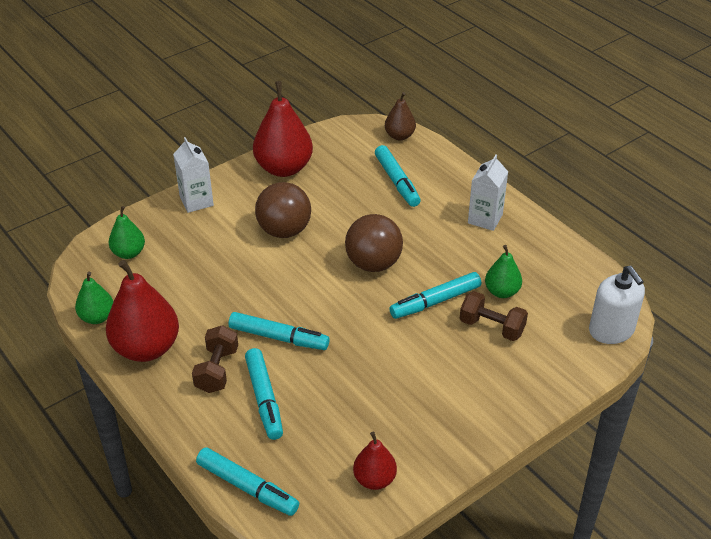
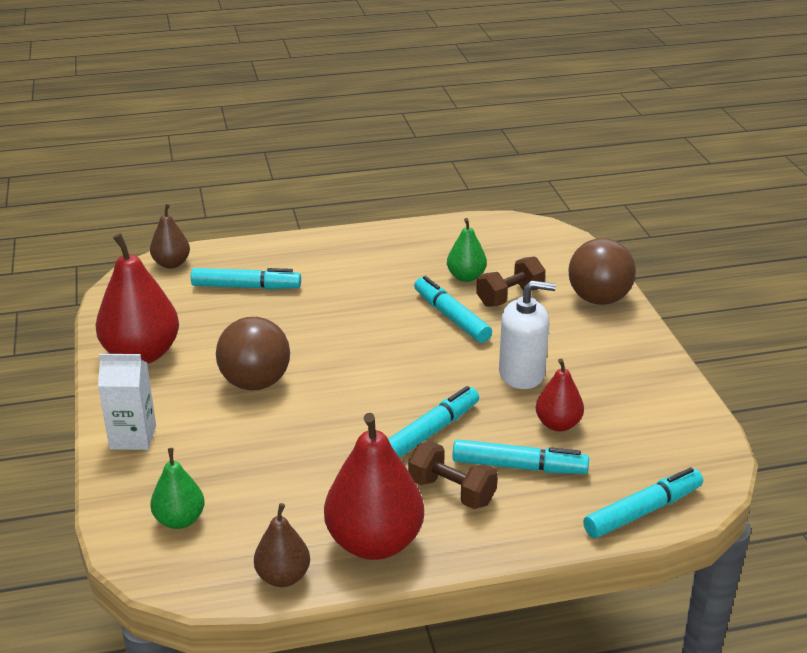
camera: 65 degrees left, 10 degrees down
(97, 317) = (283, 577): green pear -> brown pear
(373, 264) = (364, 338): brown ball -> brown ball (598, 299)
(374, 479) = (670, 422): red pear -> red pear (558, 424)
(435, 302) = (451, 317): turquoise marker -> turquoise marker turned 150 degrees clockwise
(485, 219) = (355, 254): white carton -> none
(611, 330) = (556, 240): white soap dispenser -> white soap dispenser (521, 374)

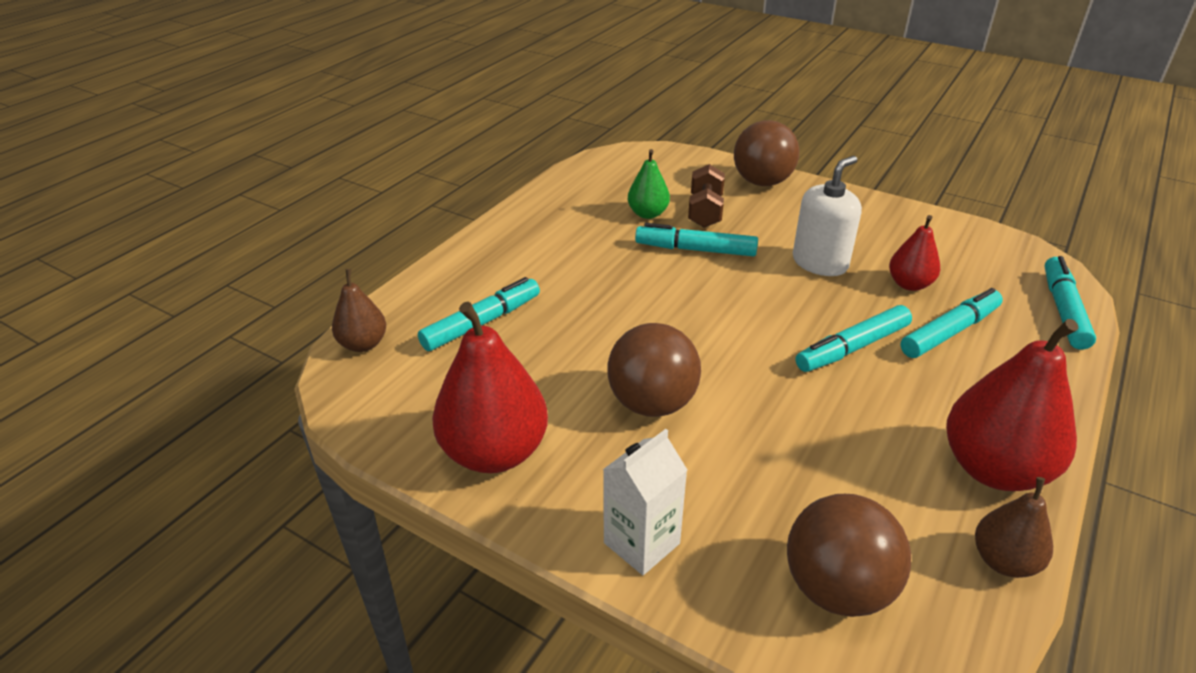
camera: 45 degrees left, 5 degrees up
(180, 520) = (837, 588): green pear -> brown ball
(430, 432) = (852, 348): turquoise marker -> turquoise marker turned 120 degrees counterclockwise
(451, 492) = (953, 384): brown dumbbell -> none

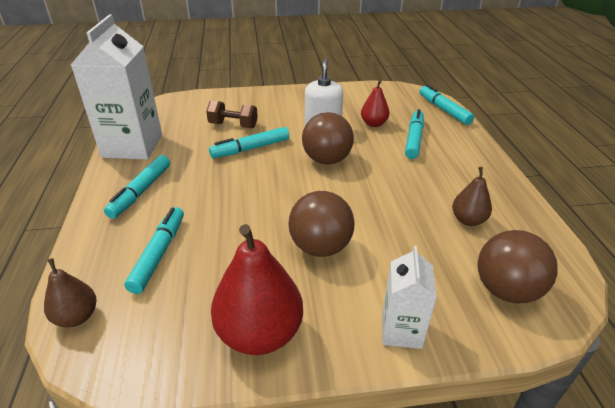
camera: 40 degrees left, 0 degrees up
(567, 193) = (132, 146): none -> white carton
(648, 214) = (200, 139): green pear -> none
(705, 212) = (233, 125): brown dumbbell -> brown dumbbell turned 45 degrees counterclockwise
(762, 182) = (248, 98): brown ball -> brown ball (326, 160)
(852, 348) = (383, 166): turquoise marker -> turquoise marker (141, 191)
(994, 469) = (497, 194): red pear -> none
(1003, 561) = (544, 233): brown pear -> brown pear (468, 220)

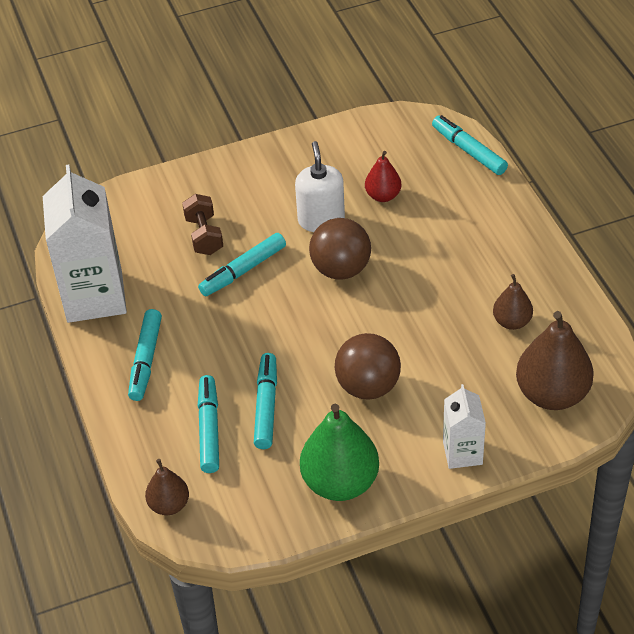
camera: 10 degrees left, 10 degrees up
(233, 125) = (204, 235): brown dumbbell -> brown dumbbell turned 75 degrees clockwise
(259, 333) = (340, 482): red pear -> green pear
(414, 139) = (438, 213): turquoise marker -> turquoise marker (266, 406)
(506, 290) = (552, 394): brown ball -> brown pear

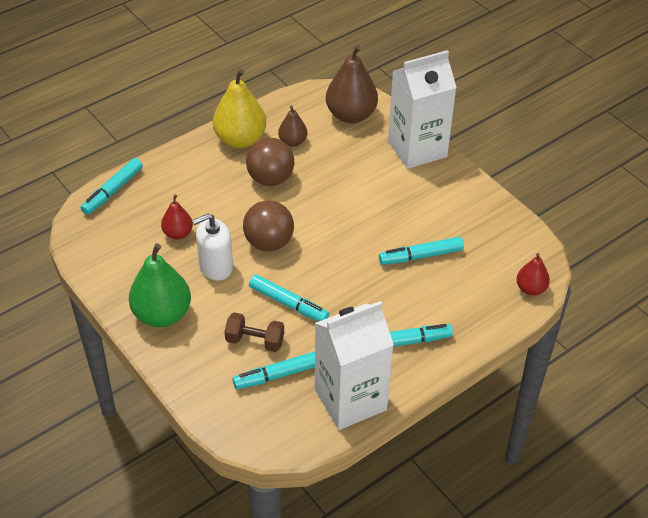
camera: 110 degrees left, 0 degrees up
(169, 505) = (530, 288): brown pear -> red pear
(204, 235) = (255, 341): brown dumbbell -> brown dumbbell turned 45 degrees clockwise
(209, 429) = (455, 284): turquoise marker -> turquoise marker (279, 375)
(340, 482) = (468, 202): green pear -> green pear (162, 314)
(368, 387) = (380, 204): brown ball -> brown ball (270, 179)
(462, 453) = (417, 148): white carton -> white carton, size x1.90
(529, 271) = (240, 139): none -> yellow pear

